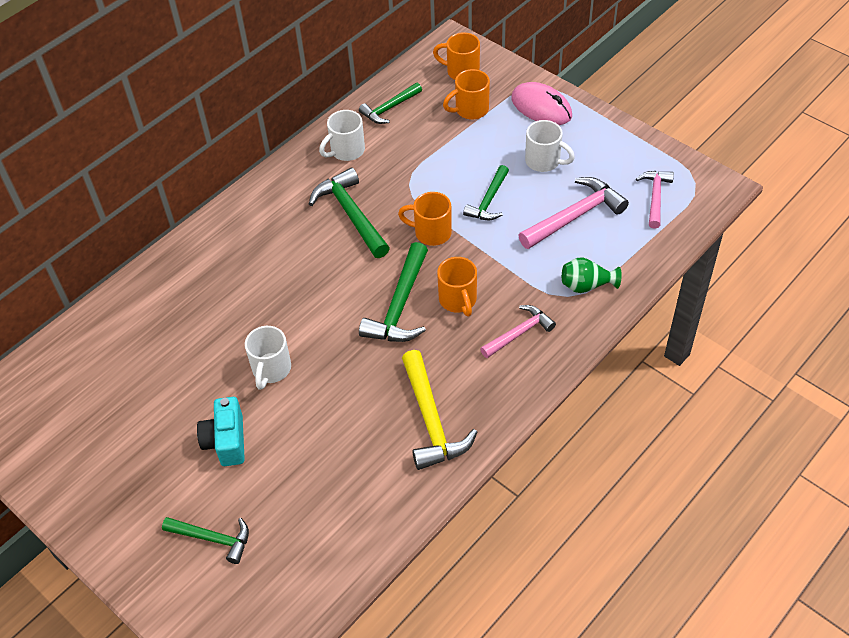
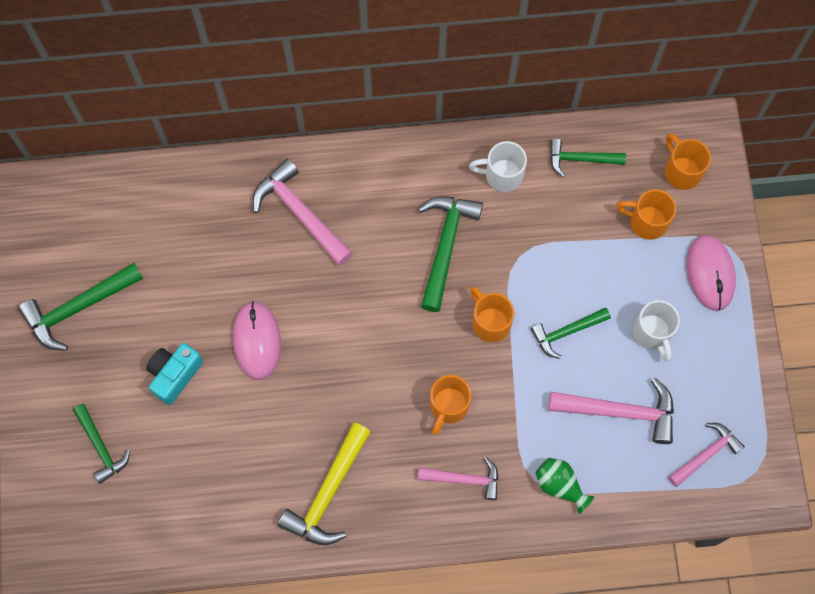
camera: 40 degrees right, 20 degrees up
(221, 271) = (300, 213): none -> pink hammer
(271, 369) = (257, 341): white mug -> pink mouse
(400, 306) = (400, 370): green hammer -> green hammer (78, 308)

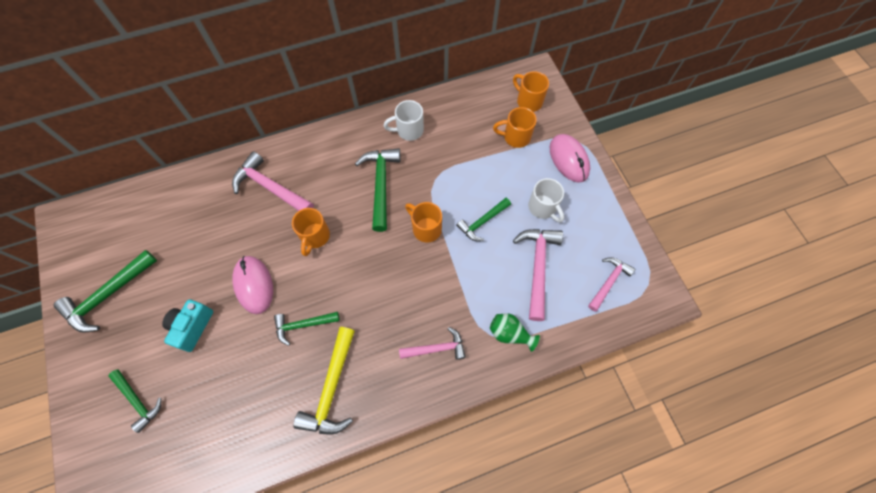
camera: 15 degrees left, 5 degrees down
(448, 406) = (410, 296): orange mug -> orange mug (315, 237)
(580, 159) = (459, 109): green hammer -> green hammer (303, 325)
(620, 411) = (537, 267): pink hammer -> pink hammer turned 75 degrees counterclockwise

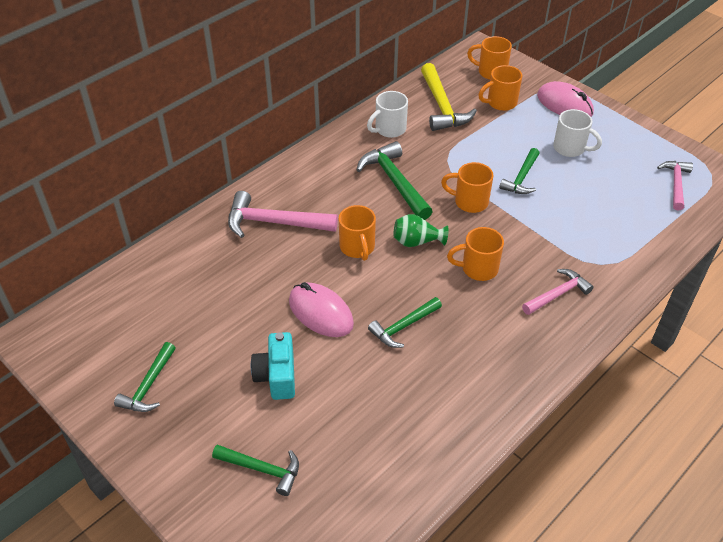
camera: 25 degrees left, 20 degrees down
(108, 295) = (149, 386): green hammer -> green hammer, size x0.64
(331, 388) = (477, 369): yellow hammer -> yellow hammer (442, 106)
(391, 296) = (478, 268): none -> orange mug
(510, 333) = (619, 256): green vase -> green vase (417, 242)
(537, 267) = (602, 195): pink hammer -> none

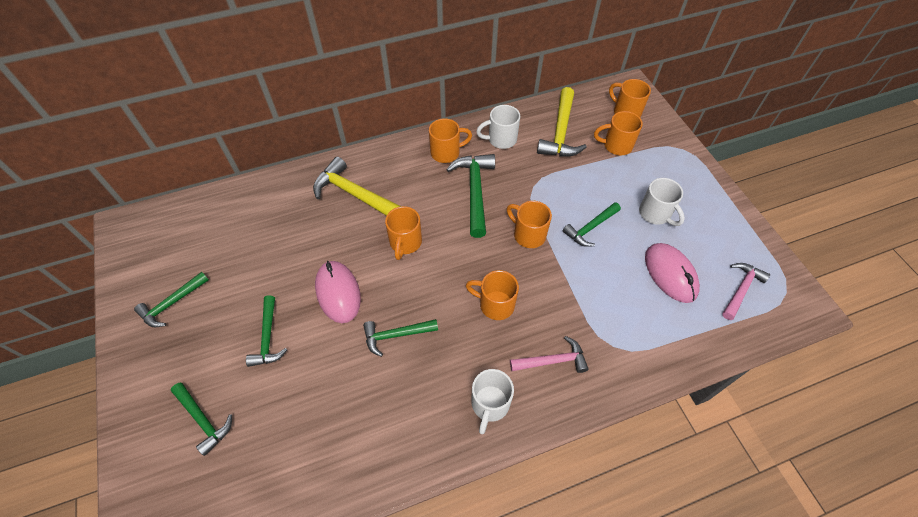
camera: 25 degrees right, 10 degrees up
(274, 222) = (354, 194): pink hammer -> yellow hammer
(277, 376) = (268, 337): turquoise camera -> green hammer
(343, 157) = (446, 153): none -> orange mug
(417, 242) = (458, 256): green vase -> none
(526, 348) = (489, 404): none -> white mug
(564, 104) = (677, 167): pink mouse -> pink mouse (670, 274)

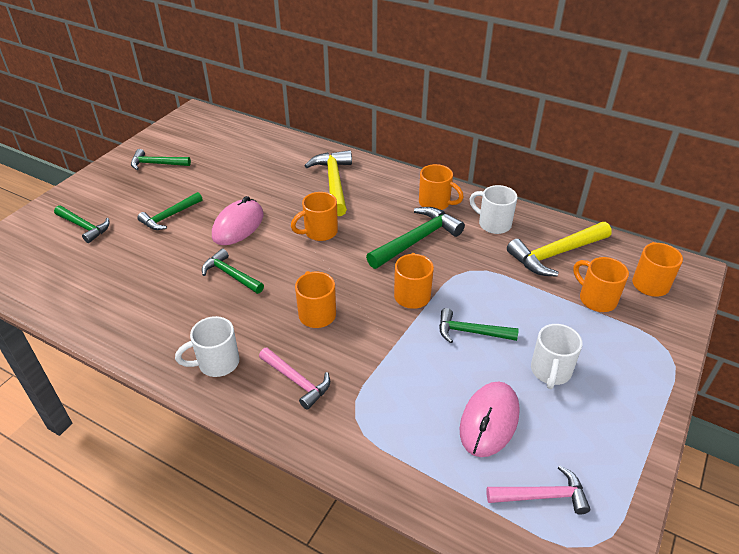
camera: 50 degrees right, 15 degrees down
(203, 420) = (84, 227): green hammer -> green hammer turned 60 degrees counterclockwise

